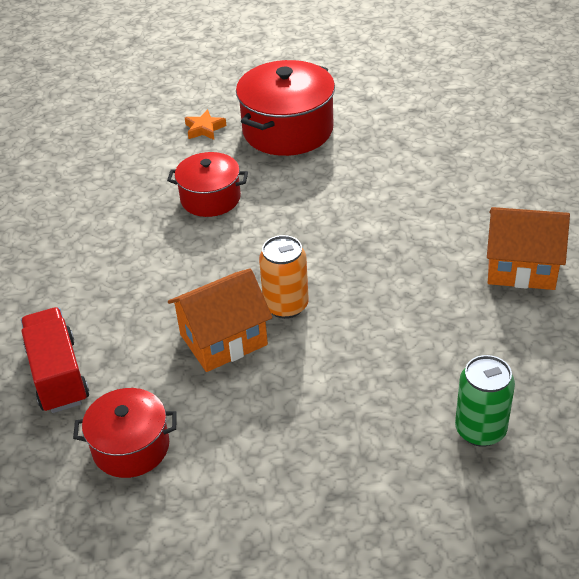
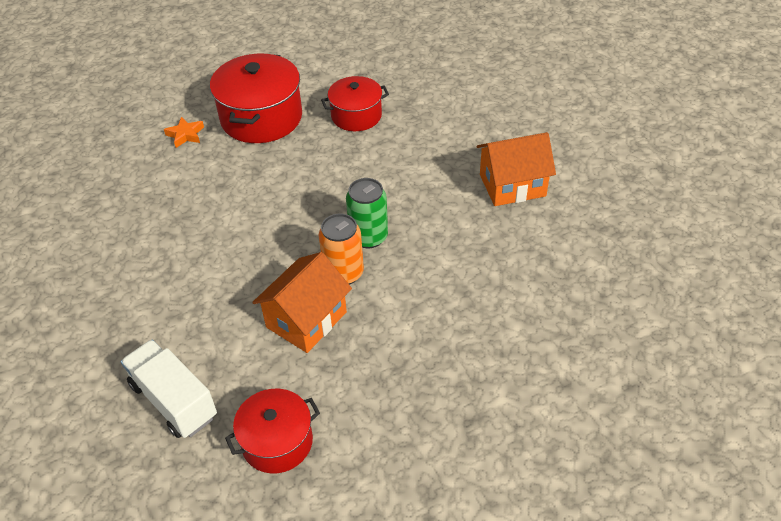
camera: 25 degrees left, 5 degrees up
(58, 375) = (174, 400): red truck -> white truck
(210, 198) = (226, 197): red pot -> red pot (356, 116)
(480, 430) = (550, 327): green can -> green can (368, 237)

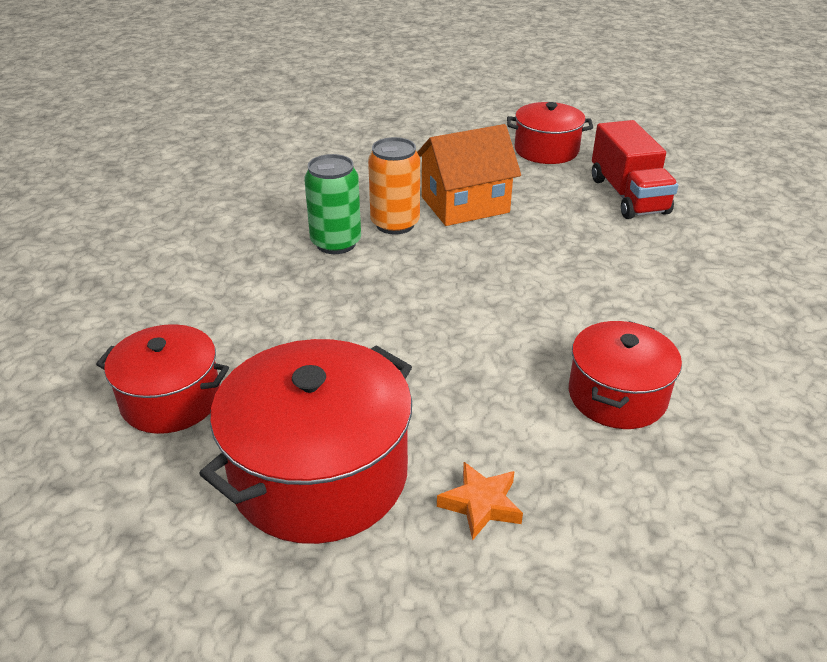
camera: 150 degrees left, 10 degrees down
(138, 207) = (617, 396): none -> red pot
(174, 400) = (628, 195): white truck -> red truck
(512, 185) = (126, 229): orange house -> none

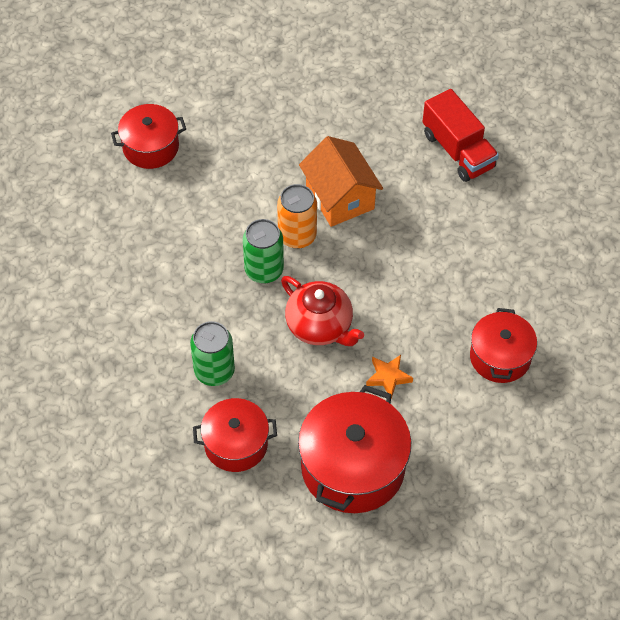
camera: 20 degrees left, 20 degrees up
(205, 317) = (214, 371): none -> green can
(372, 306) = (320, 326): none -> red teapot
(465, 204) = (340, 197): orange house -> orange house turned 75 degrees counterclockwise
(481, 504) = (448, 457): orange star -> orange star (388, 377)
(546, 150) = (378, 106): red pot -> red pot (150, 147)

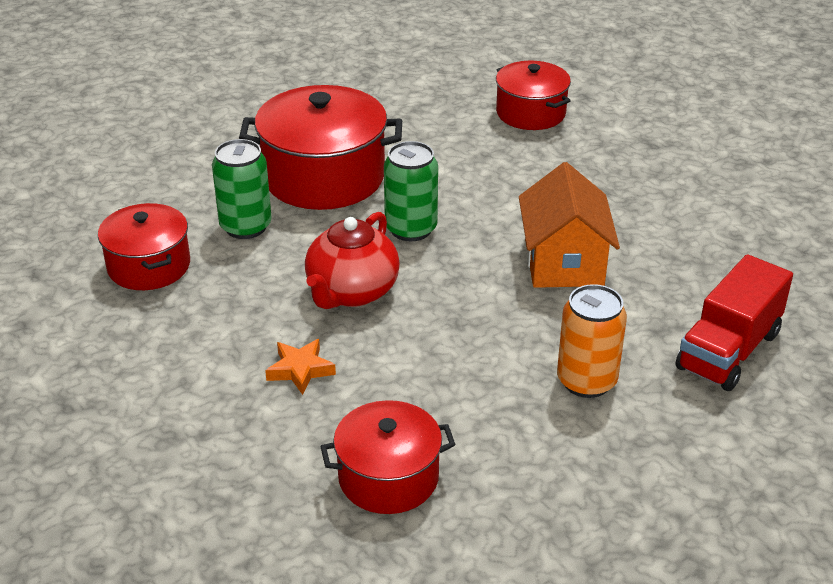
camera: 70 degrees right, 20 degrees down
(297, 236) = (479, 242): orange can -> orange can (586, 381)
(340, 197) = (563, 262): orange house -> orange house turned 45 degrees counterclockwise
(353, 467) = (145, 370): red pot -> red pot (324, 177)

